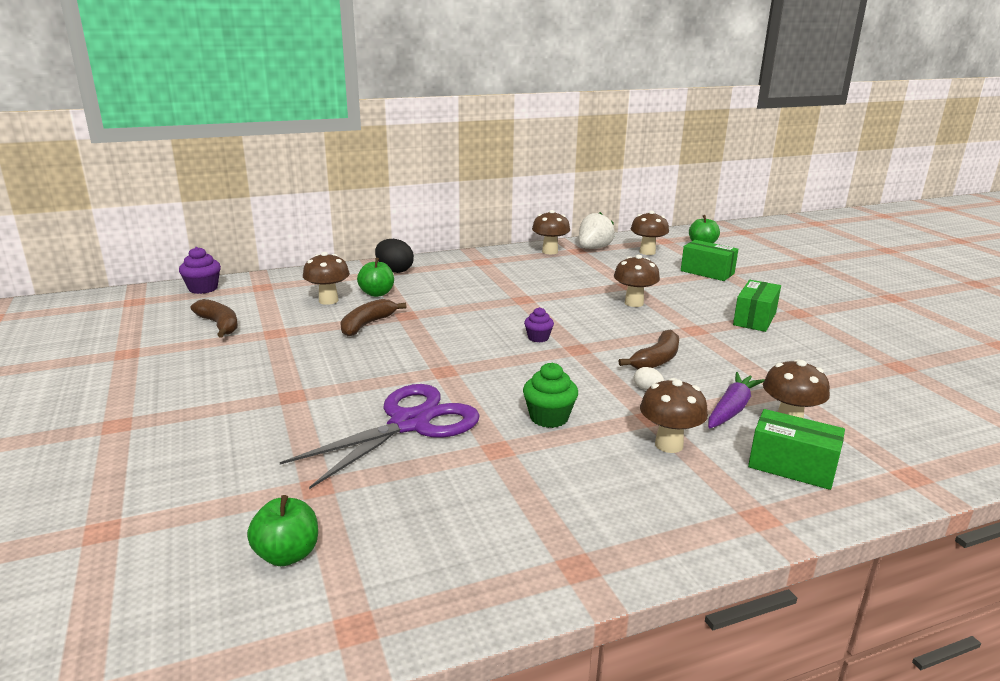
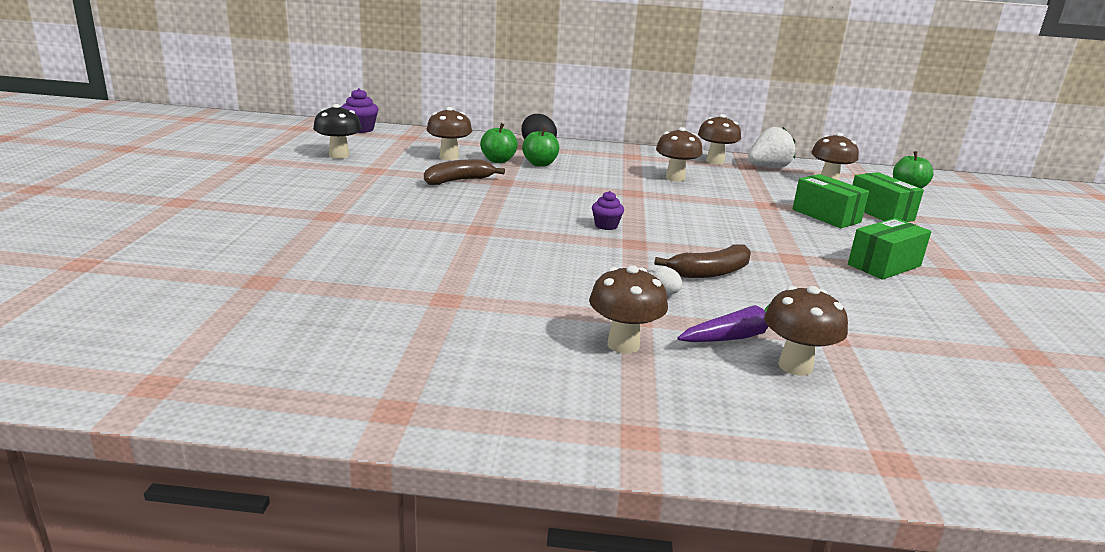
camera: 25 degrees right, 0 degrees up
(219, 325) = (339, 155): brown banana -> black mushroom
(287, 554) = (177, 319): green apple -> green apple (540, 164)
(410, 423) = (396, 259): purple scissors -> none
(549, 417) = (529, 289): green cupcake -> none
(634, 303) = (751, 220): brown mushroom -> brown mushroom (675, 178)
(792, 466) = (742, 405): green box -> green box (826, 216)

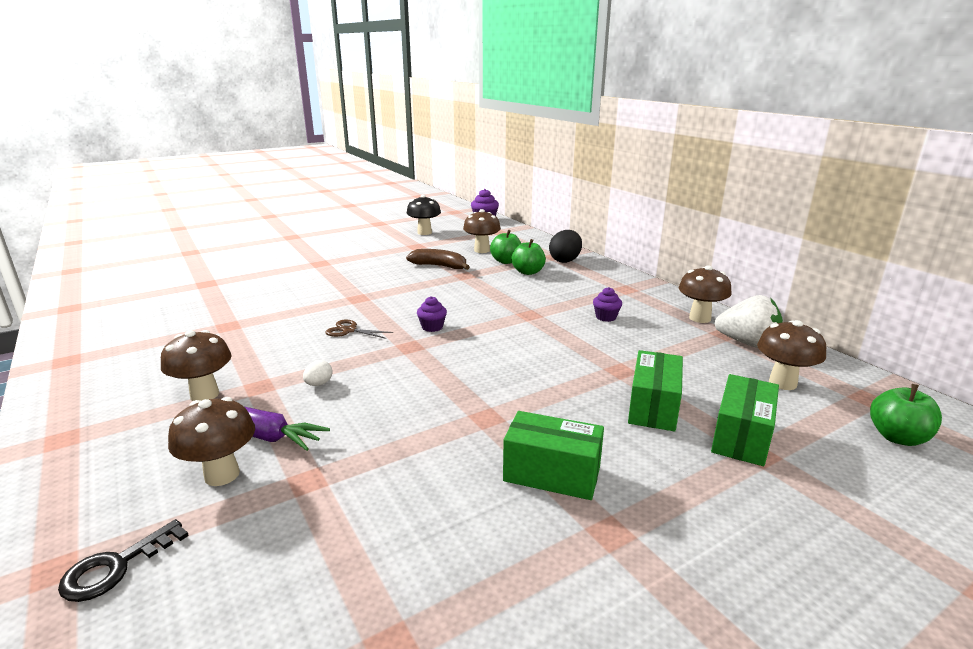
camera: 55 degrees right, 0 degrees up
(560, 253) = (349, 330): none -> brown scissors
(675, 178) = (606, 317): brown mushroom -> purple cupcake
(710, 272) = (389, 389): brown banana -> none
(906, 433) = (116, 567): none -> black key

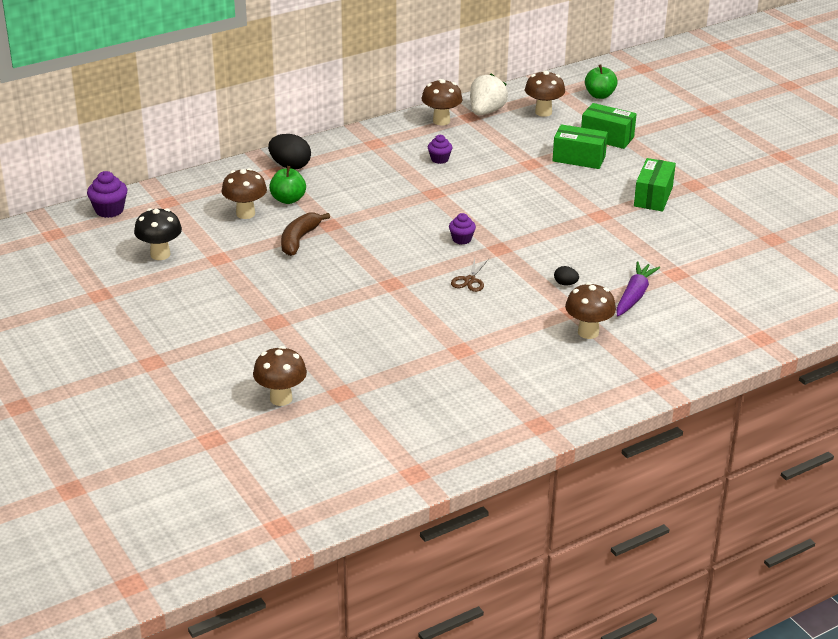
camera: 90 degrees left, 10 degrees up
(116, 567) = (754, 319): black key -> none
(222, 475) = (677, 303): brown mushroom -> brown mushroom (281, 398)
(319, 384) = (565, 284): white egg -> black egg
(528, 272) = (324, 188): green apple -> none

